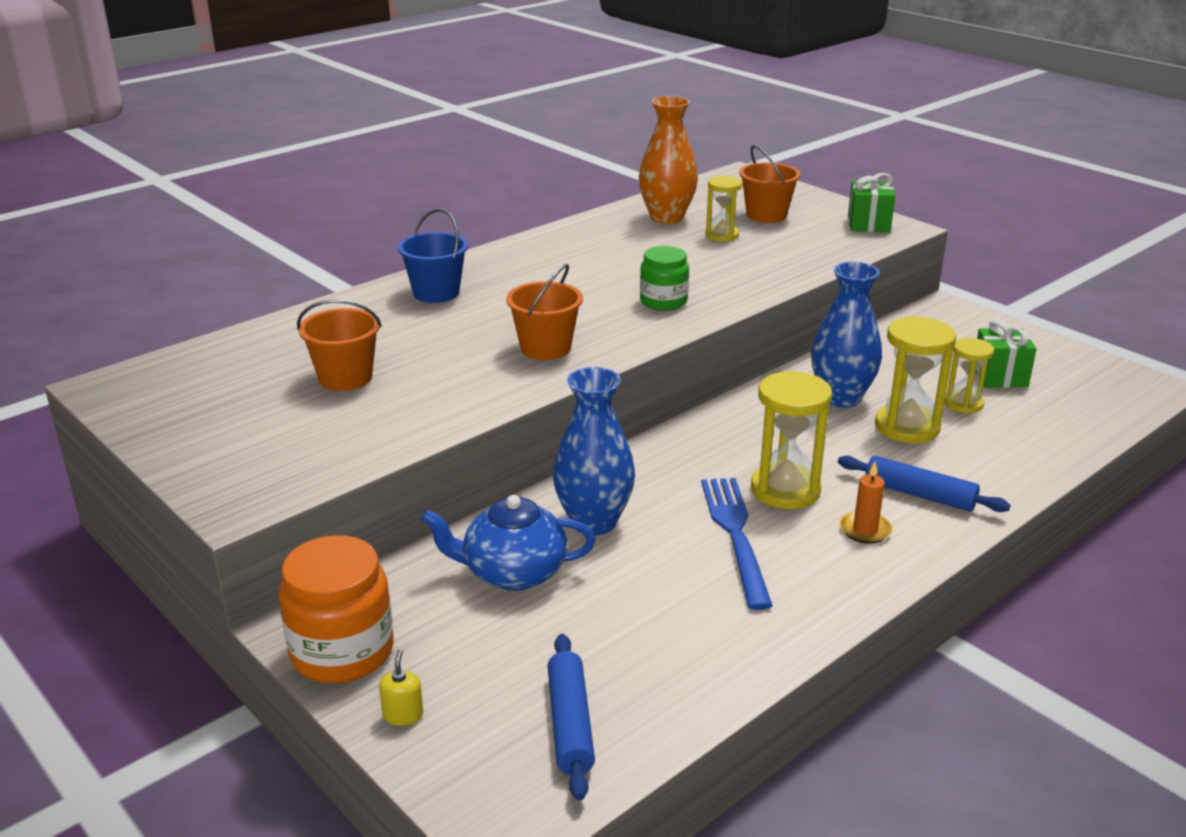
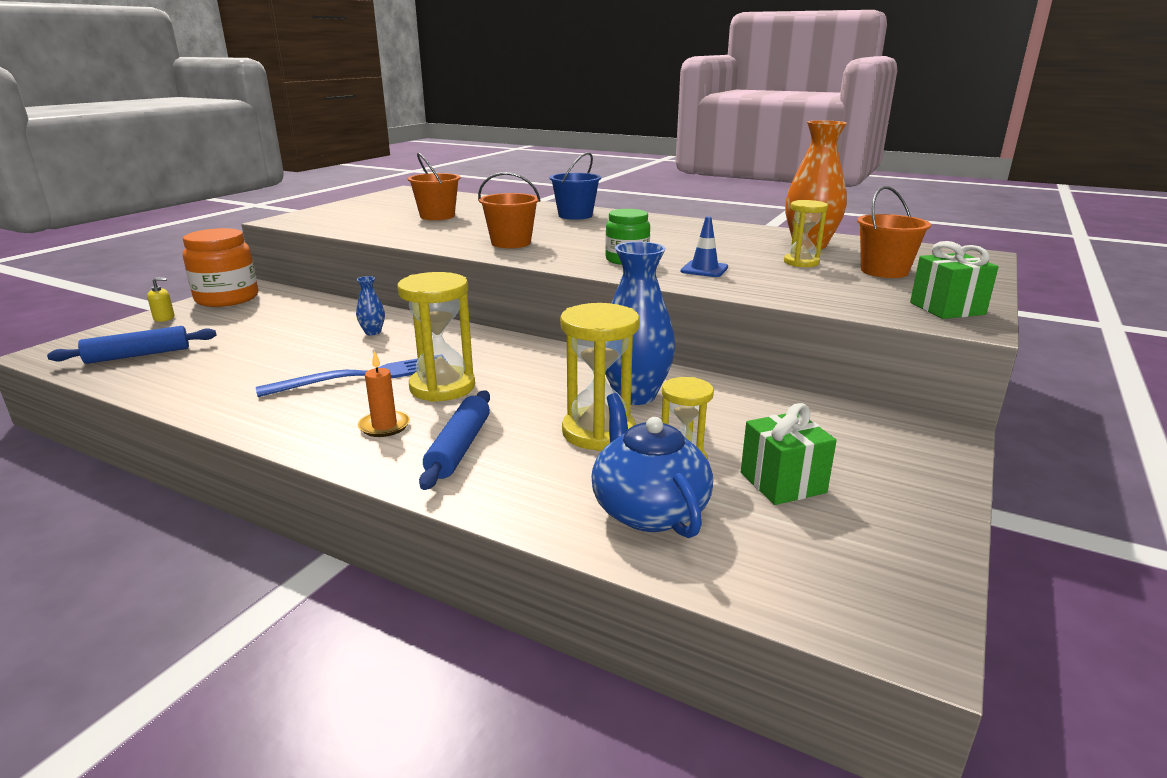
camera: 70 degrees right, 5 degrees down
(513, 573) = (306, 321): blue teapot -> blue teapot (648, 510)
(593, 522) = (373, 332): blue vase -> blue vase, size x0.45
(720, 276) = (704, 269): none -> blue traffic cone

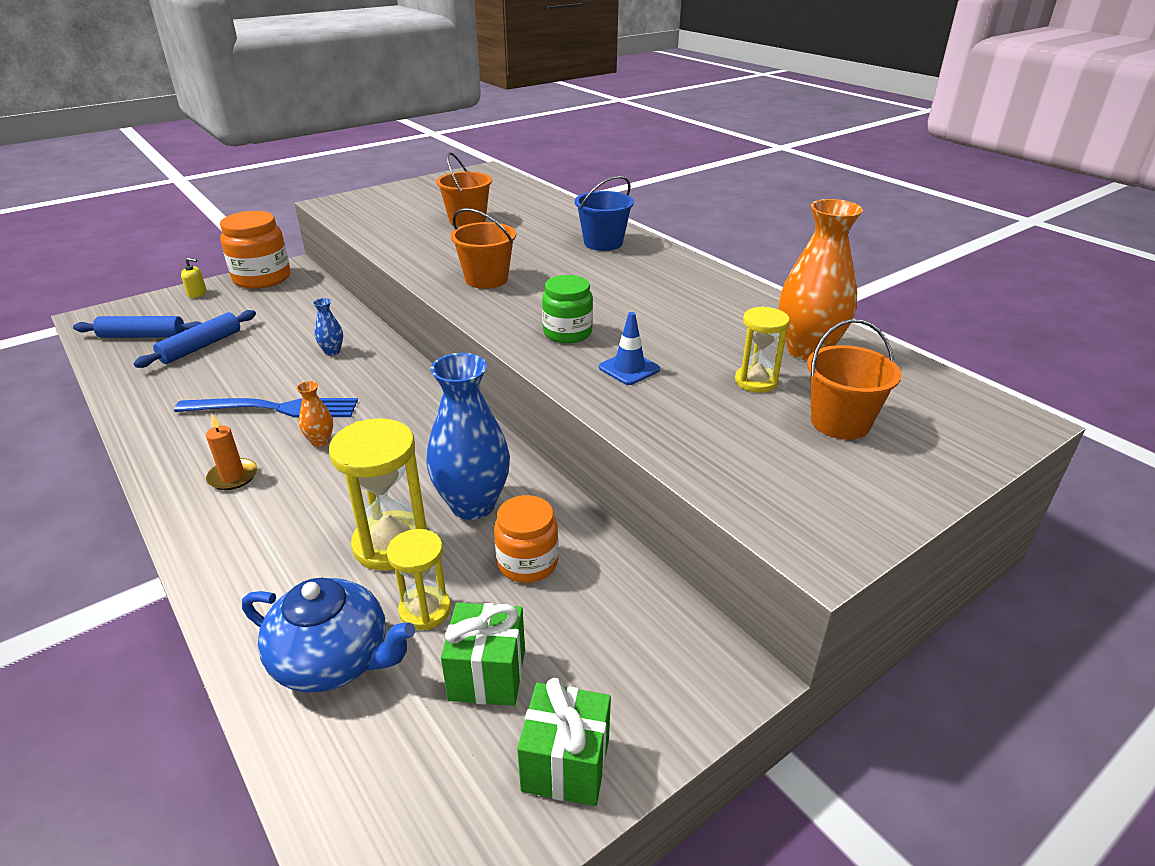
camera: 25 degrees right, 10 degrees up
(442, 387) = (320, 441): yellow hourglass -> orange vase
(459, 448) = (262, 523): blue rolling pin -> blue rolling pin (201, 347)
(648, 510) = (334, 660): blue teapot -> blue teapot turned 105 degrees clockwise
(724, 416) = (527, 562): none -> orange jar
(947, 309) = (829, 514): green gift -> green gift (566, 764)

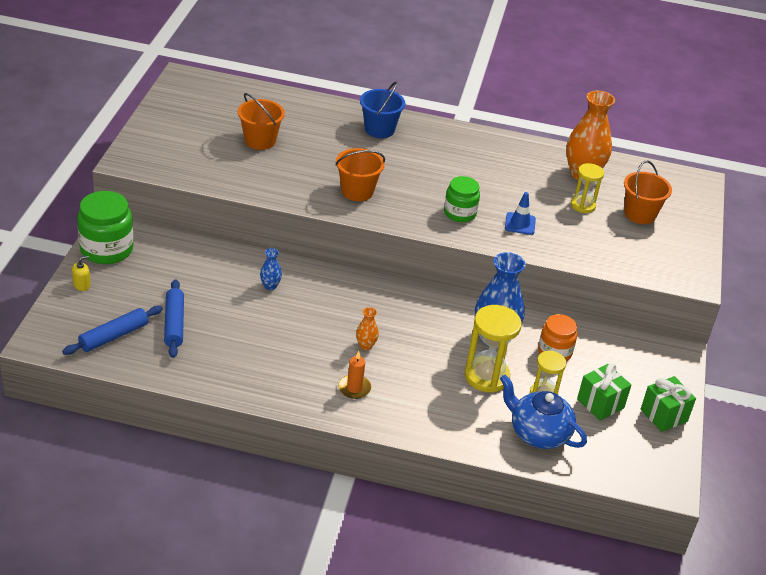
camera: 45 degrees left, 5 degrees up
(262, 278) = (106, 249): orange jar -> green jar
(276, 408) = (305, 339): blue fork -> none
(334, 660) = (538, 433): blue teapot -> blue teapot turned 120 degrees counterclockwise

